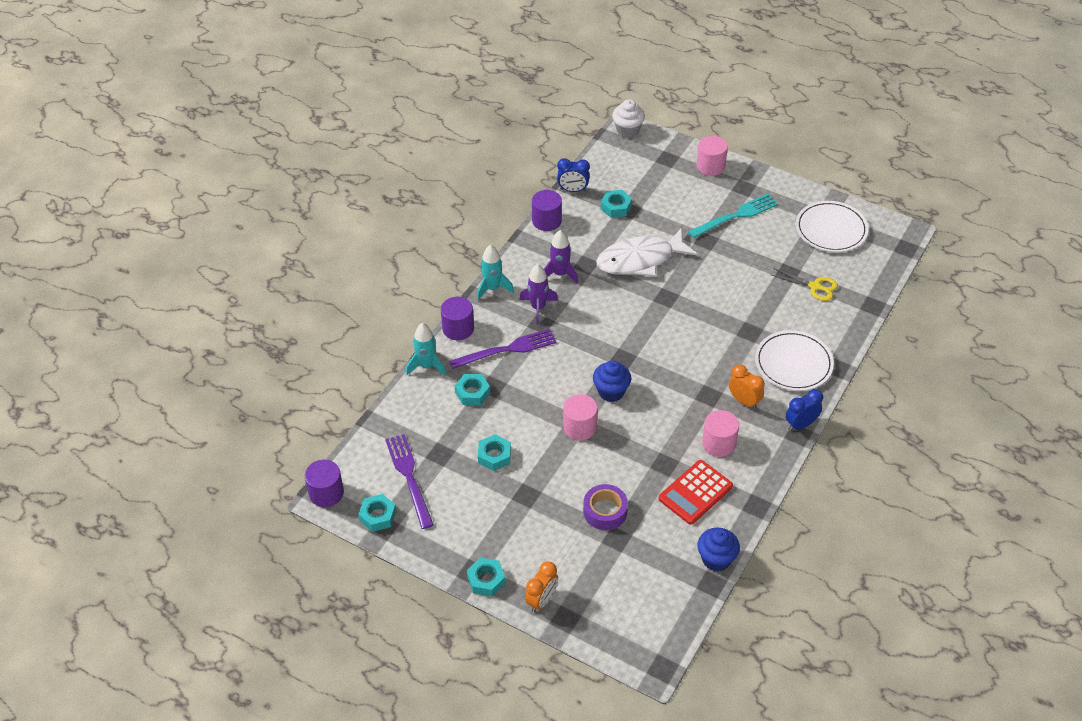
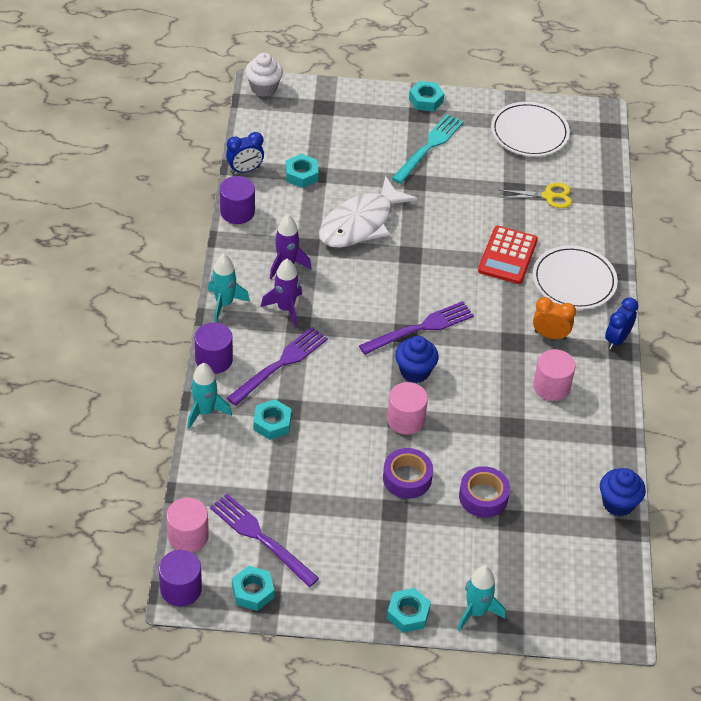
camera: 30 degrees left, 0 degrees up
(494, 456) = (336, 481): turquoise nut -> turquoise nut (426, 100)
(542, 600) = (476, 612): orange clock -> turquoise rocket
(552, 473) = (407, 478): none -> purple tape
(638, 359) = (421, 328): none -> purple fork
(695, 493) = (559, 444): red calculator -> red calculator (508, 255)
(710, 166) = (372, 102): pink cylinder -> pink cylinder (188, 536)

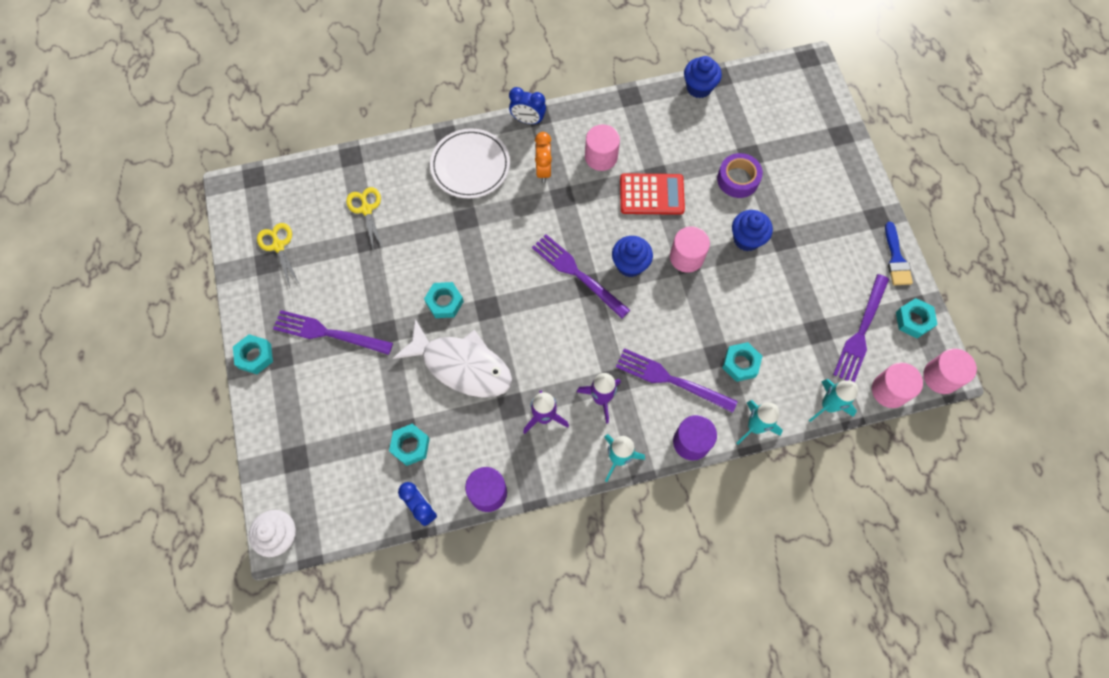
camera: 105 degrees left, 20 degrees up
(181, 589) = (941, 377): purple cylinder -> pink cylinder
(330, 607) = (896, 259): none -> blue brush
(407, 478) = (746, 239): purple tape -> blue cupcake
(408, 614) = (872, 203): turquoise nut -> turquoise nut (444, 302)
(429, 146) = (327, 333): turquoise fork -> purple fork
(476, 612) = (845, 158): turquoise rocket -> turquoise rocket (828, 406)
(508, 255) = (458, 225): red calculator -> red calculator (651, 194)
(529, 132) = (278, 246): white plate -> yellow scissors

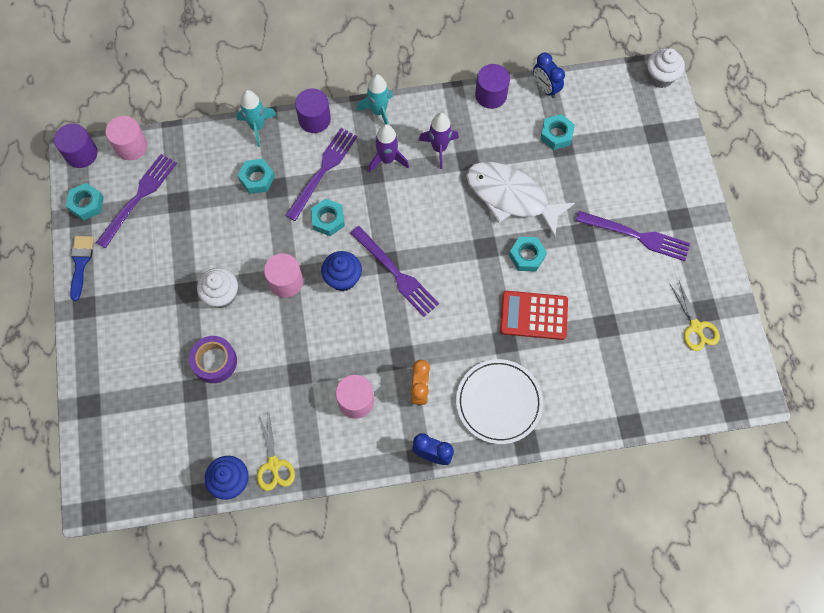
camera: 175 degrees left, 0 degrees up
(255, 356) = (703, 220): turquoise nut -> turquoise nut (328, 219)
(366, 209) = (609, 360): yellow scissors -> yellow scissors (274, 464)
(651, 194) = (309, 352): red calculator -> red calculator (533, 315)
(670, 380) = (323, 170): purple fork -> purple fork turned 90 degrees counterclockwise
(746, 239) = (222, 295): blue cupcake -> white cupcake
(828, 406) = (189, 138): turquoise rocket -> none
(941, 377) = (81, 154): pink cylinder -> purple cylinder

